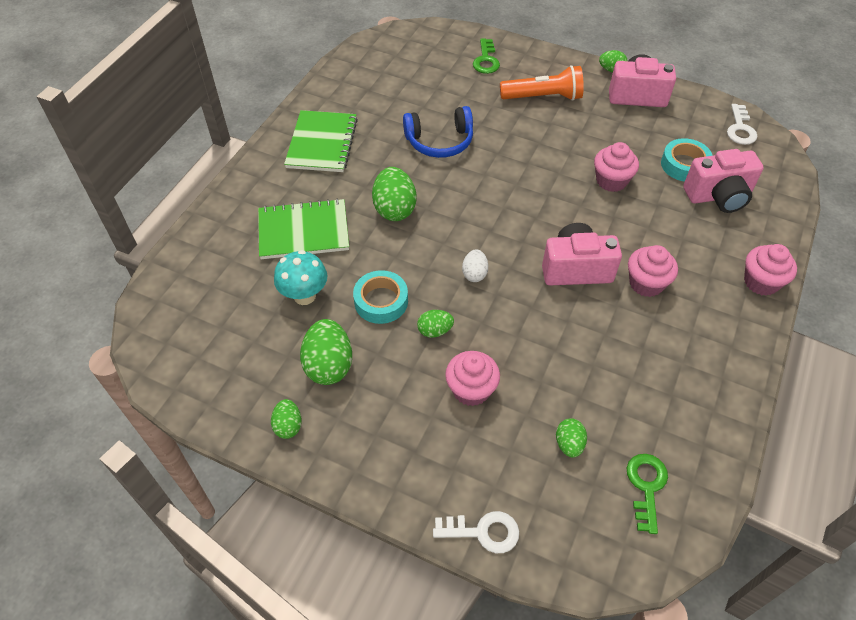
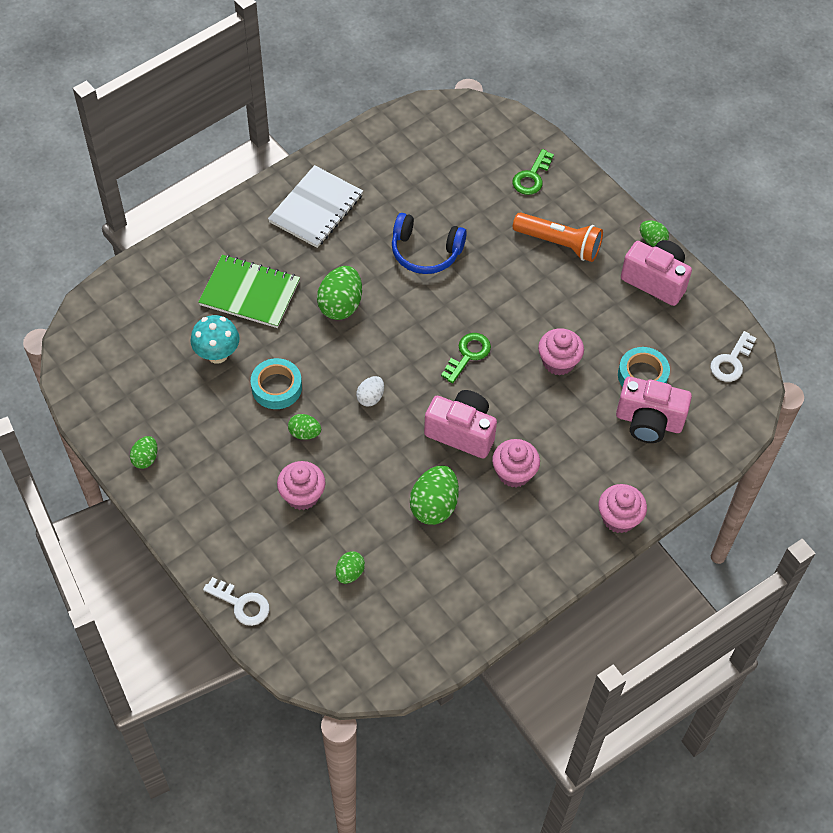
camera: 25 degrees right, 5 degrees up
(322, 143) = (316, 208): green notebook -> white notebook
(329, 365) = (203, 424): green egg -> green egg (434, 506)
(646, 486) = (387, 632): green key -> green key (468, 355)

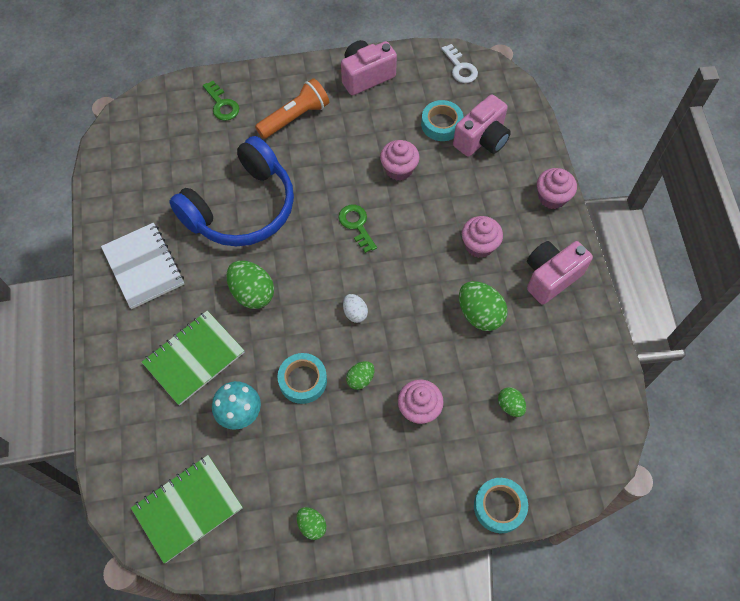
camera: 60 degrees left, 5 degrees up
(112, 358) = (188, 508): none -> green notebook
(242, 604) = (499, 506): white key -> turquoise tape
(425, 252) = (242, 208): blue headphones -> blue headphones, size x1.71
(462, 432) = (424, 263): pink camera -> pink camera (550, 277)
(652, 240) = (330, 61): green egg -> none

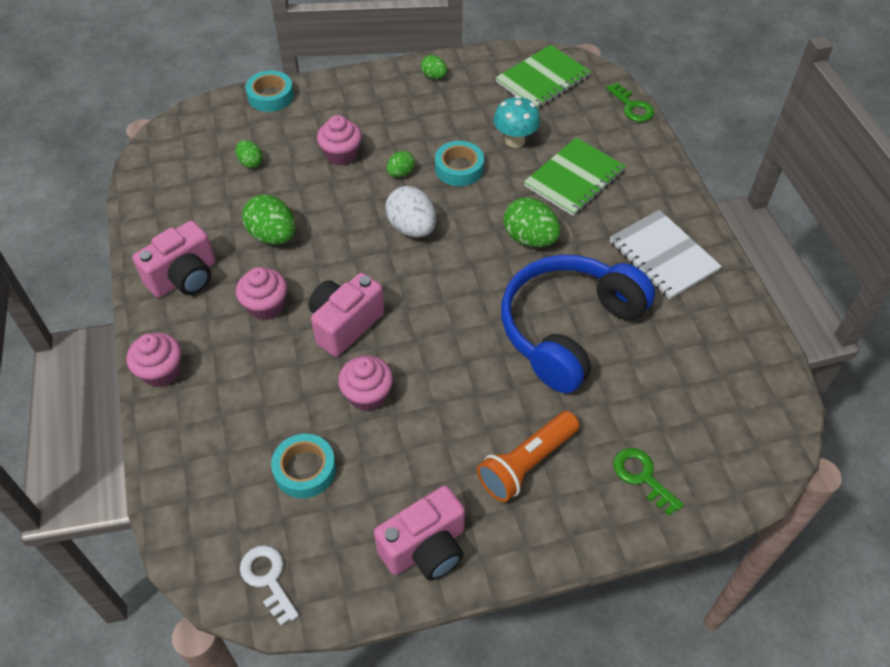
camera: 175 degrees right, 10 degrees down
(355, 313) = (412, 228): white egg -> white egg, size x1.78
(356, 225) = (419, 319): green key -> green key (632, 107)
(482, 140) = (246, 449): pink camera -> pink camera (345, 324)

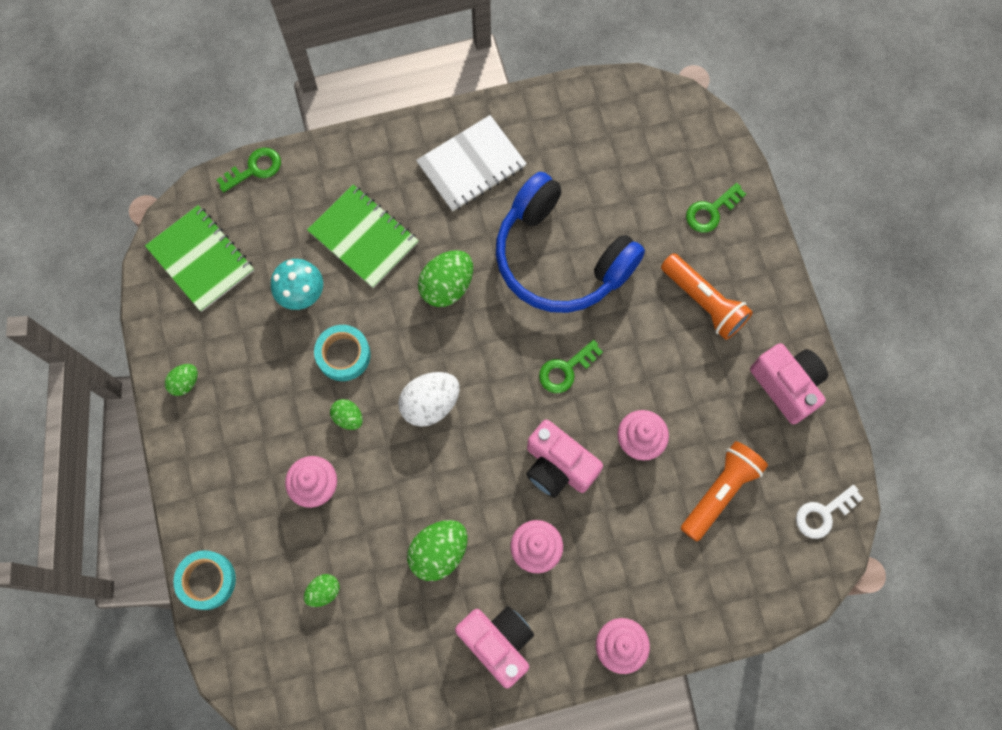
camera: 90 degrees left, 20 degrees up
(305, 469) = (720, 492): turquoise tape -> orange flashlight
(445, 332) = (565, 370): none -> green key

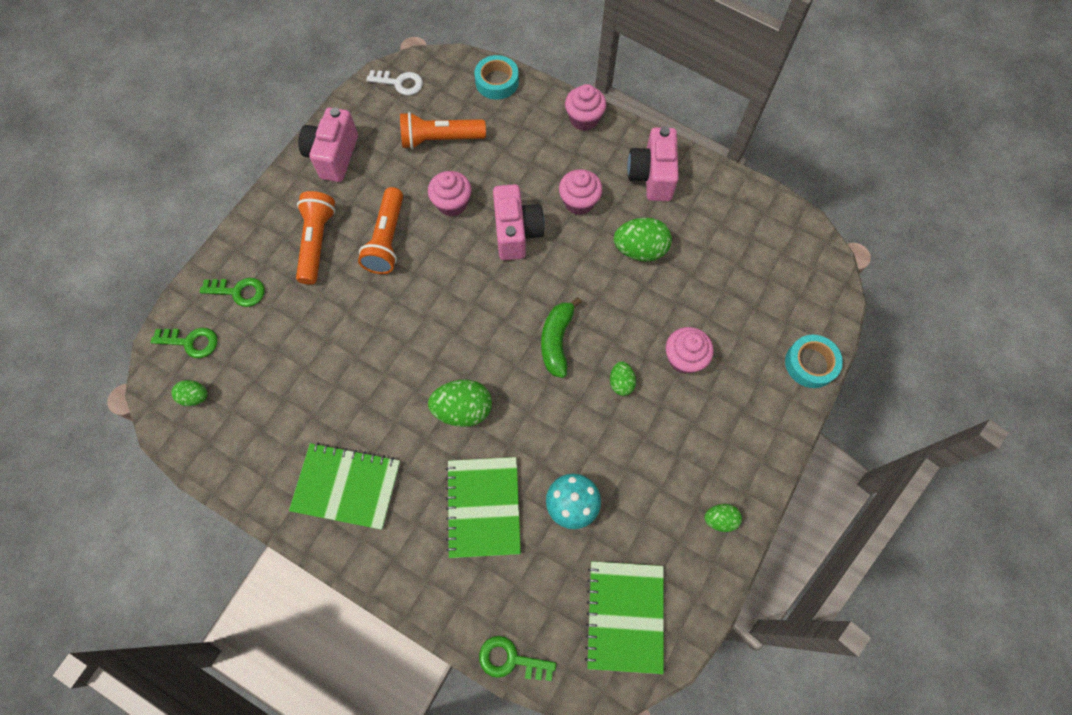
camera: 135 degrees left, 5 degrees down
(324, 591) = (735, 290): green egg -> green egg (195, 397)
(343, 355) = (583, 430): turquoise tape -> turquoise tape (497, 82)
(430, 404) = (557, 341): white egg -> green banana
(471, 165) = (347, 486): white notebook -> green notebook
(560, 258) = (368, 355): blue headphones -> none
(565, 370) = (448, 282): green key -> green key (191, 342)
(653, 357) = (387, 239): none -> orange flashlight

